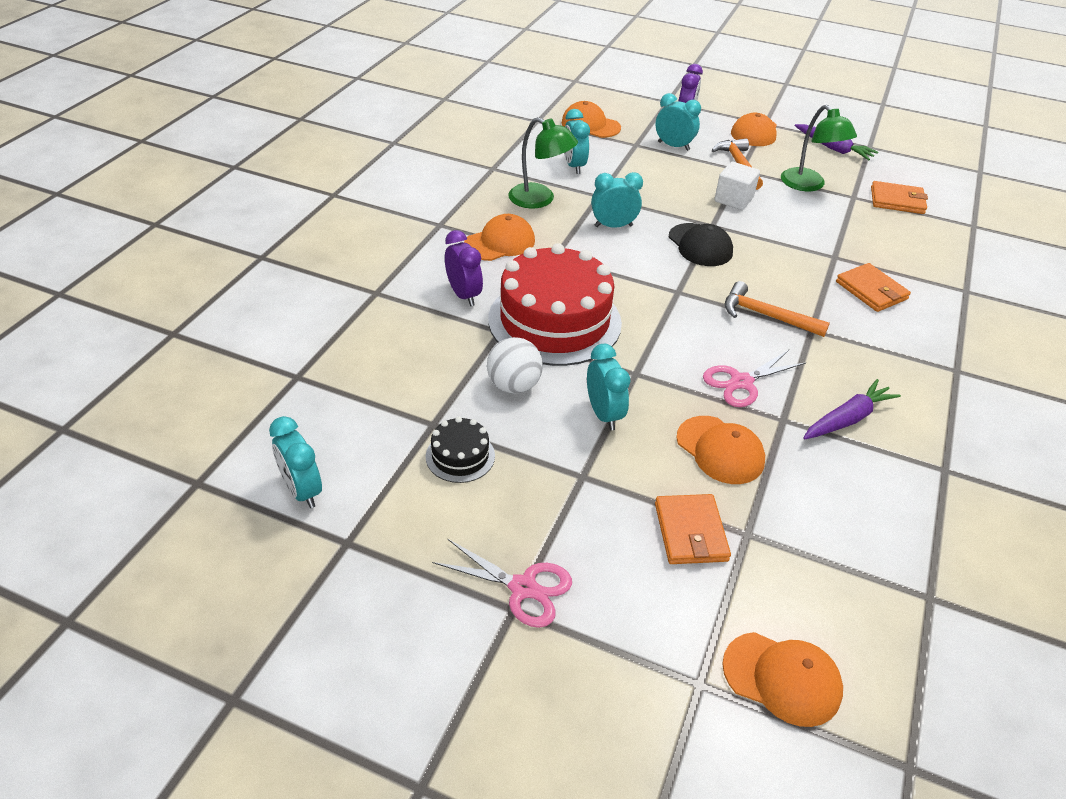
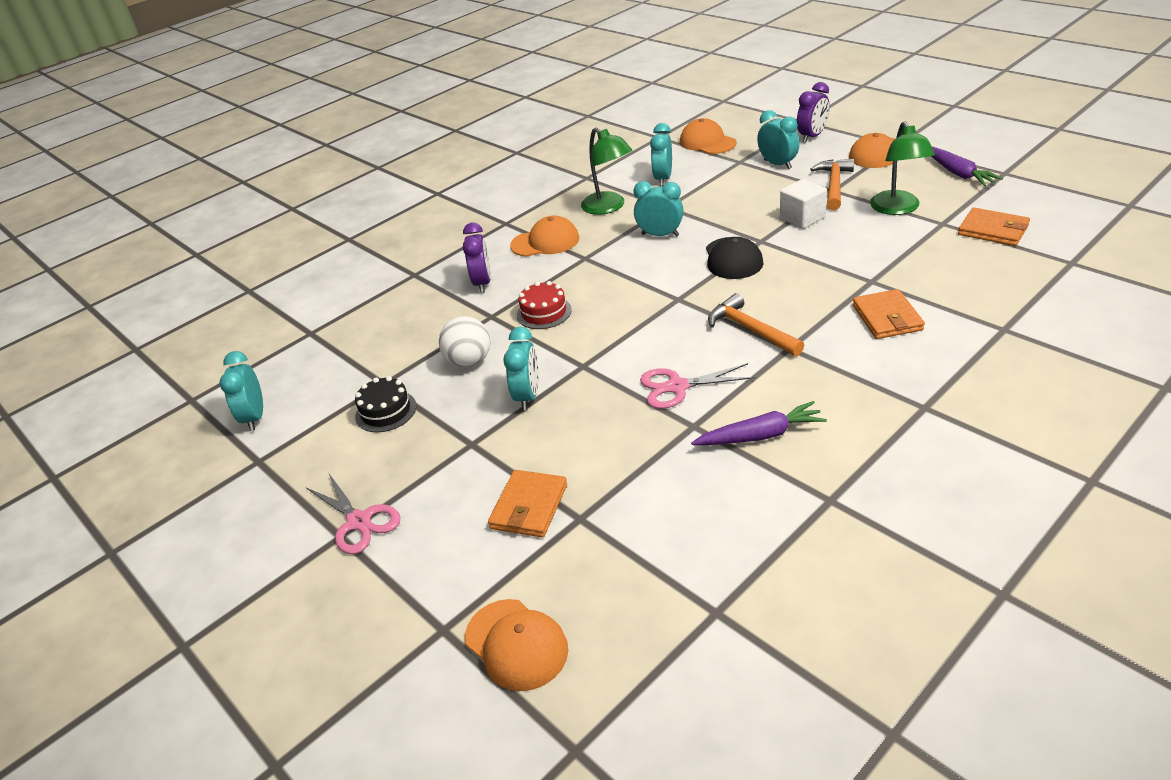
camera: 30 degrees right, 5 degrees down
(554, 321) = (544, 312): red cake -> red cake, size x0.44
(720, 450) = (610, 443): orange cap -> none

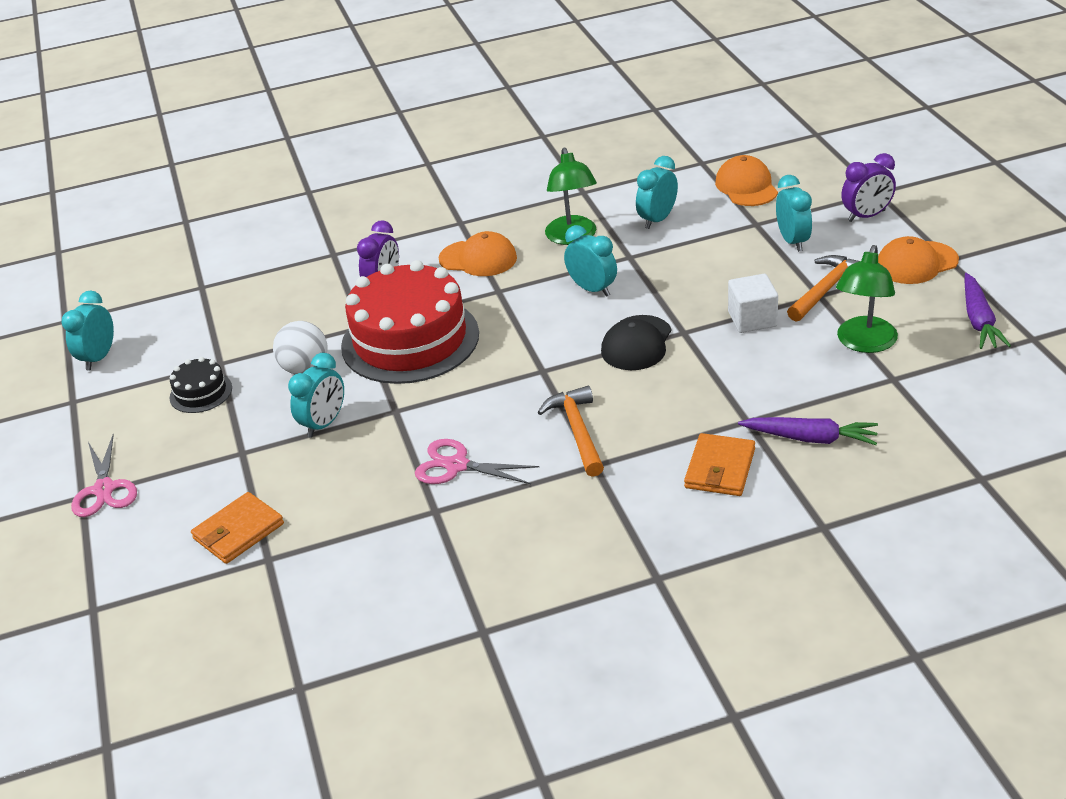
camera: 25 degrees right, 0 degrees up
(516, 644) = (133, 646): orange cap -> none
(544, 312) = (410, 340): red cake -> red cake, size x2.28
(761, 435) = (483, 544): purple carrot -> purple carrot (811, 438)
(993, 230) = (939, 407): orange wallet -> none

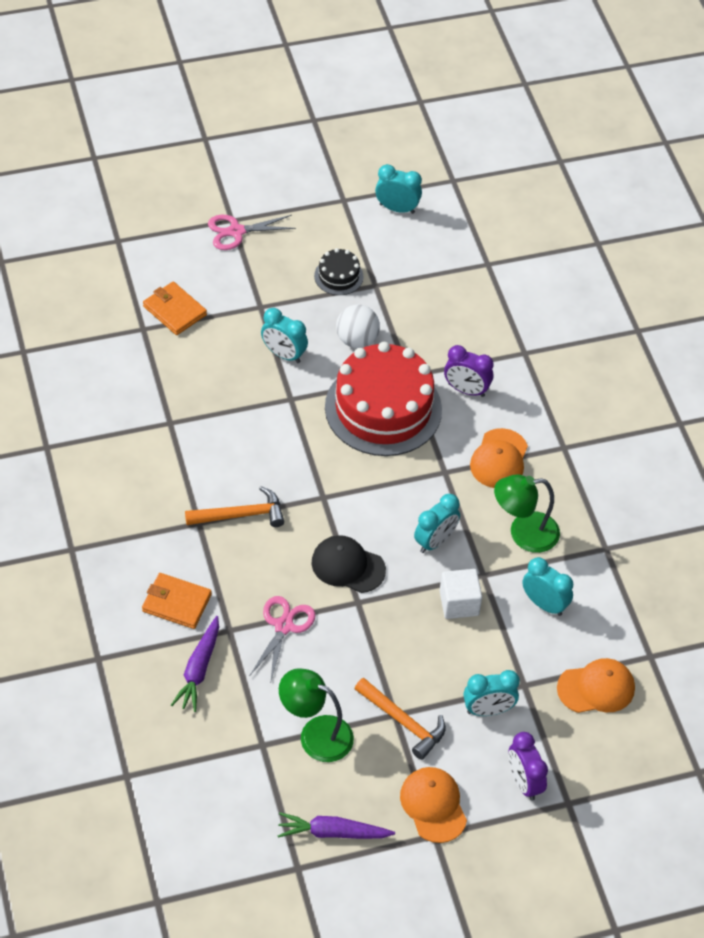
camera: 85 degrees right, 15 degrees up
(456, 466) = (216, 436): pink scissors -> pink scissors (284, 626)
(752, 319) = (367, 656): white cube -> white cube (459, 603)

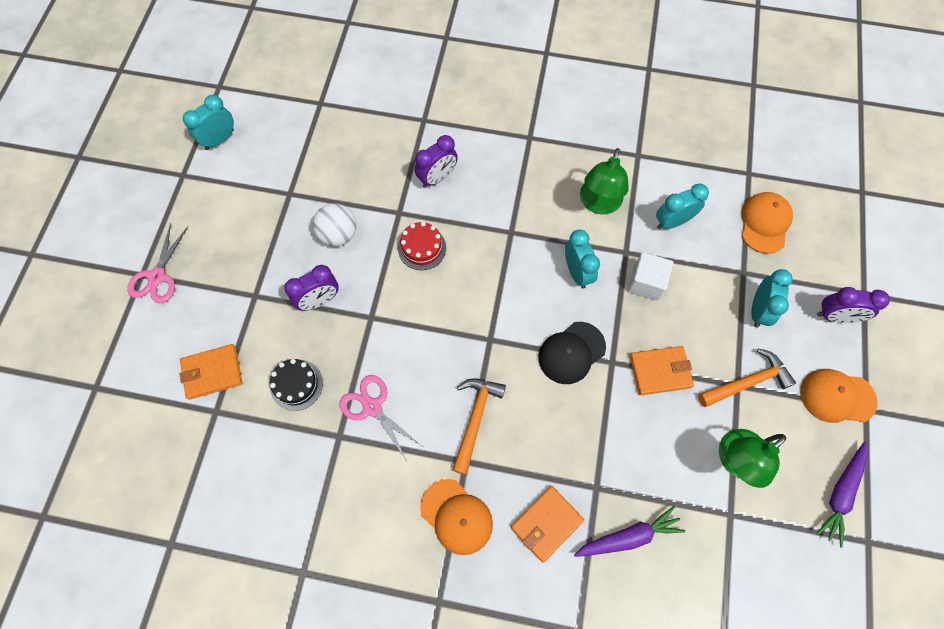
camera: 60 degrees left, 15 degrees up
(198, 669) = (629, 536): purple carrot -> purple carrot turned 60 degrees counterclockwise
(283, 354) = (319, 300): turquoise clock -> purple clock
(284, 626) = (612, 436): pink scissors -> pink scissors (372, 407)
(338, 276) = (262, 217): black cake -> black cake (296, 385)
(371, 644) = (660, 371): none -> orange wallet
(383, 408) = (422, 248): red cake -> red cake, size x0.44
(499, 459) = (518, 187): orange cap -> orange cap (456, 516)

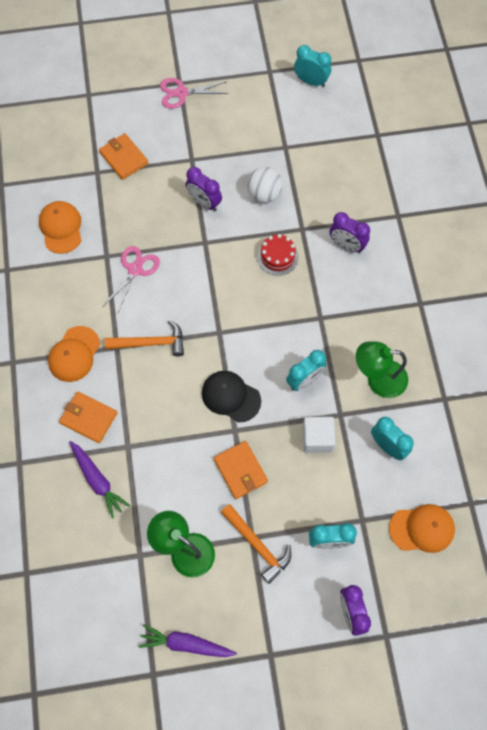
camera: 70 degrees right, 0 degrees up
(296, 385) = (134, 214): black cake -> none
(837, 396) = (272, 626): orange cap -> orange cap (61, 228)

